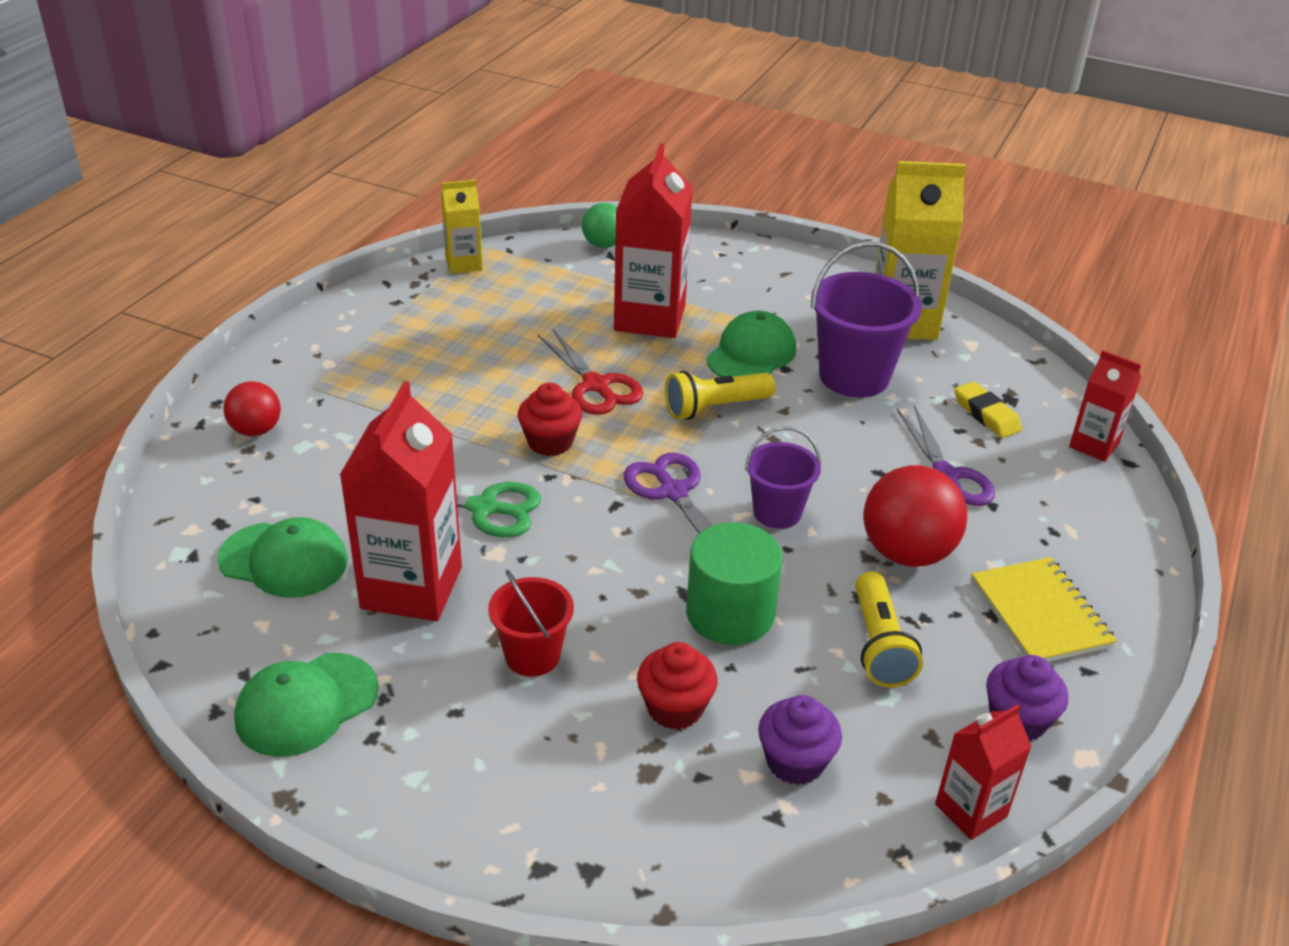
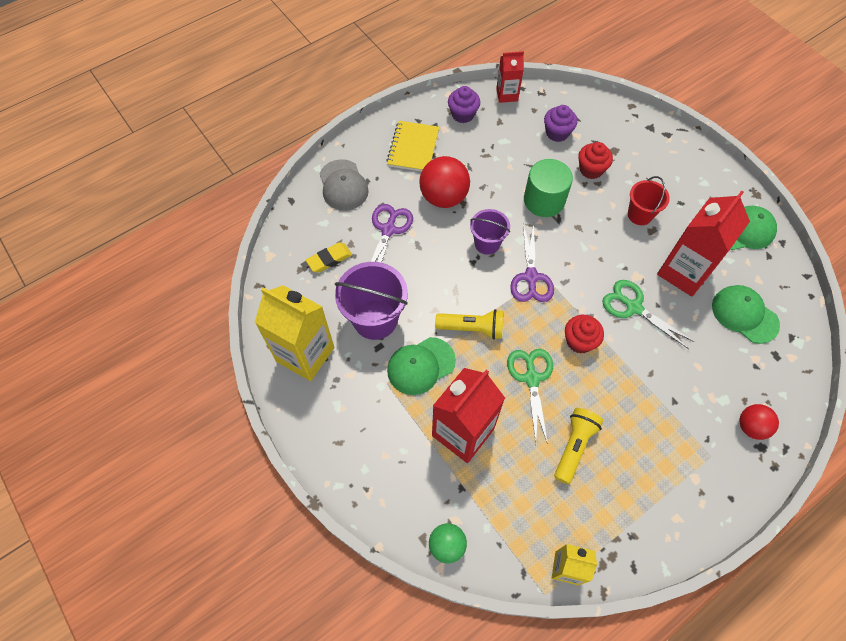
camera: 150 degrees left, 25 degrees up
(596, 385) = (531, 378): red scissors -> green scissors
(879, 645) = (491, 162): yellow flashlight -> yellow flashlight (574, 446)
(986, 415) = (329, 259): yellow eraser -> yellow eraser turned 60 degrees clockwise
(1082, 510) = (343, 185): none -> grey cap
(1094, 445) = (296, 217): red carton -> none

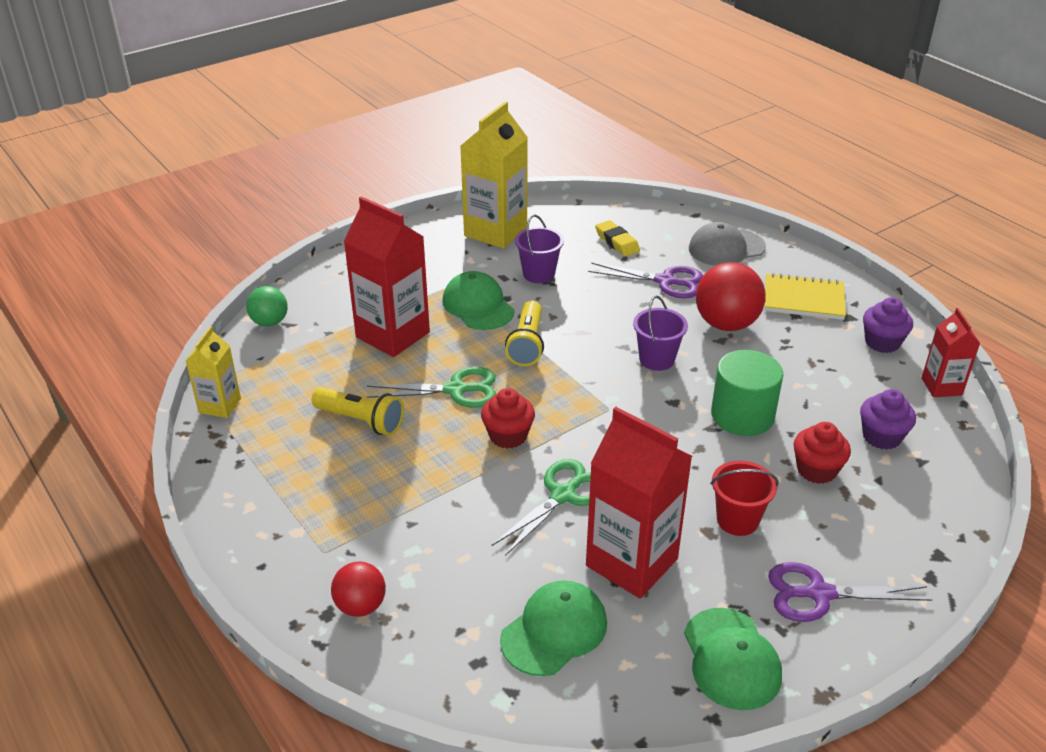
camera: 90 degrees right, 25 degrees down
(375, 319) = (539, 274): purple bucket -> purple bucket, size x0.60
(531, 277) = (606, 396): purple scissors -> purple scissors (819, 594)

